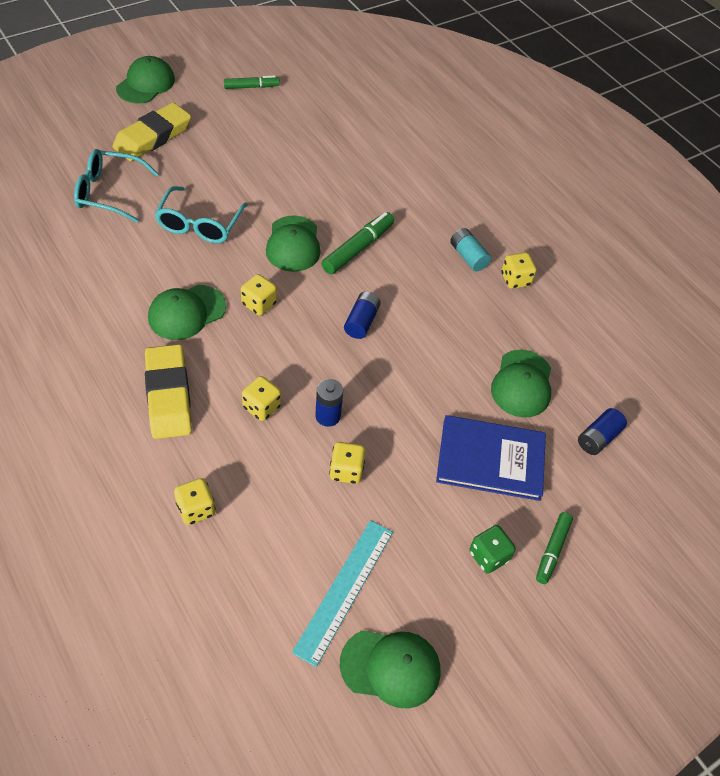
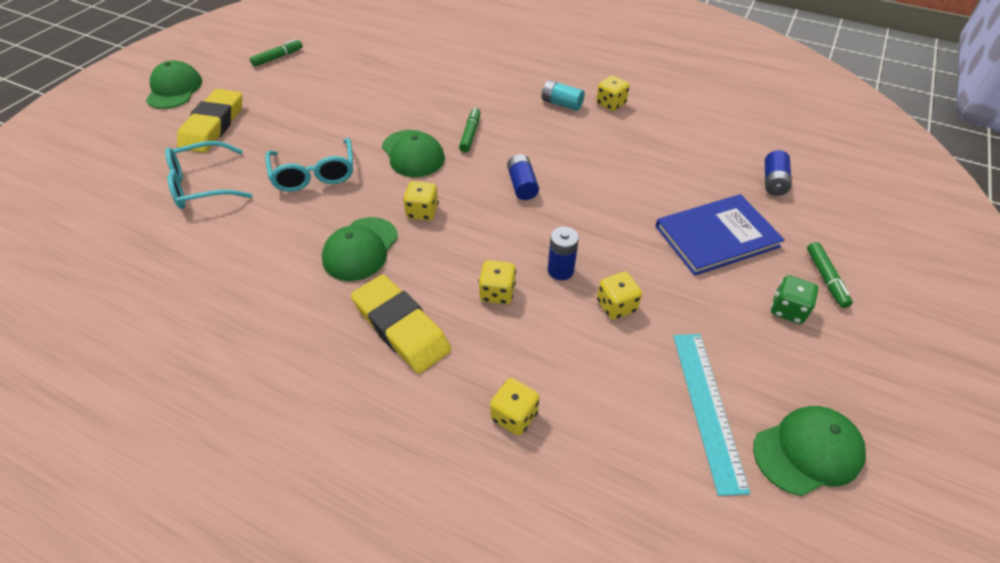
camera: 25 degrees left, 5 degrees down
(358, 248) = (470, 134): green marker -> green marker, size x0.66
(522, 384) = (685, 171): green cap -> none

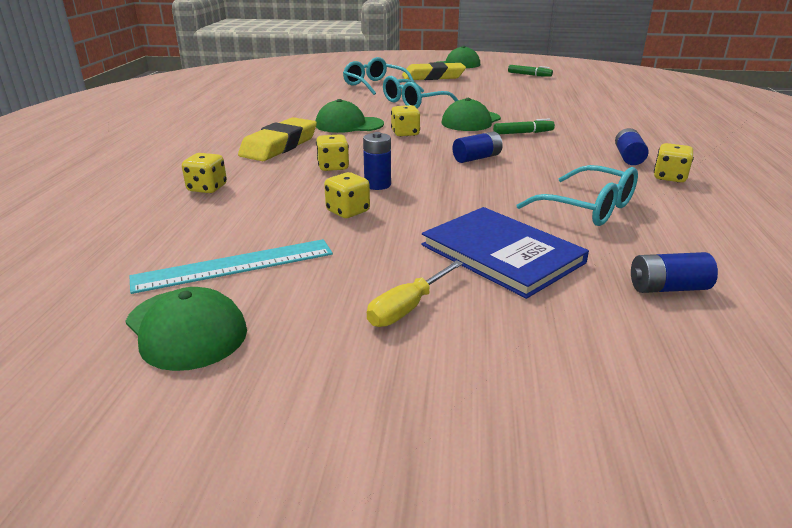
camera: 70 degrees right, 20 degrees down
(561, 104) = (628, 157): turquoise battery -> blue battery
(652, 165) = (587, 208): none -> turquoise glasses
(787, 310) = (407, 308): green dice -> yellow screwdriver
(826, 279) = (493, 338): green marker -> none

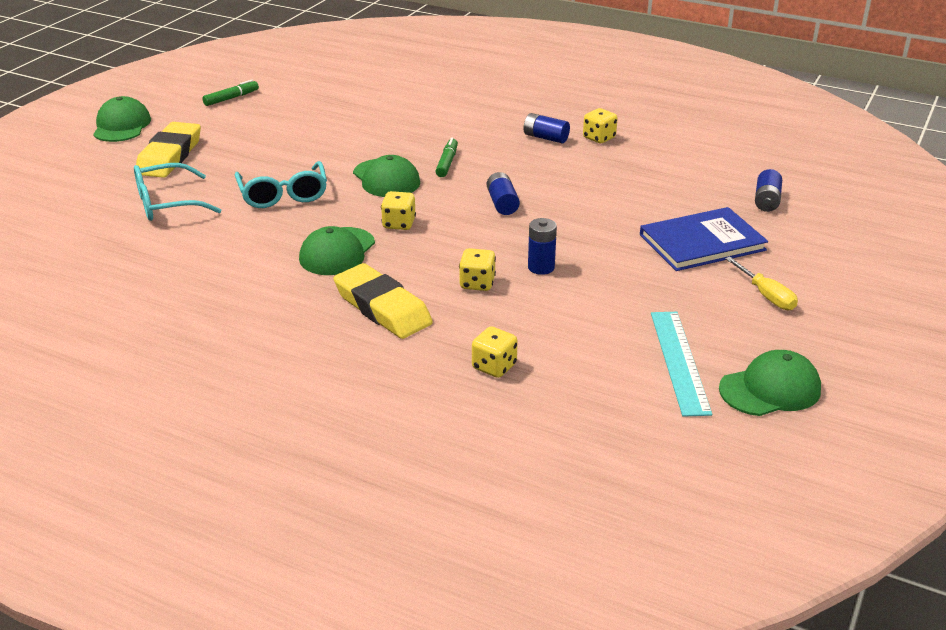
camera: 70 degrees left, 5 degrees up
(348, 211) = (596, 293): yellow dice -> none
(587, 208) = (640, 188): turquoise glasses -> none

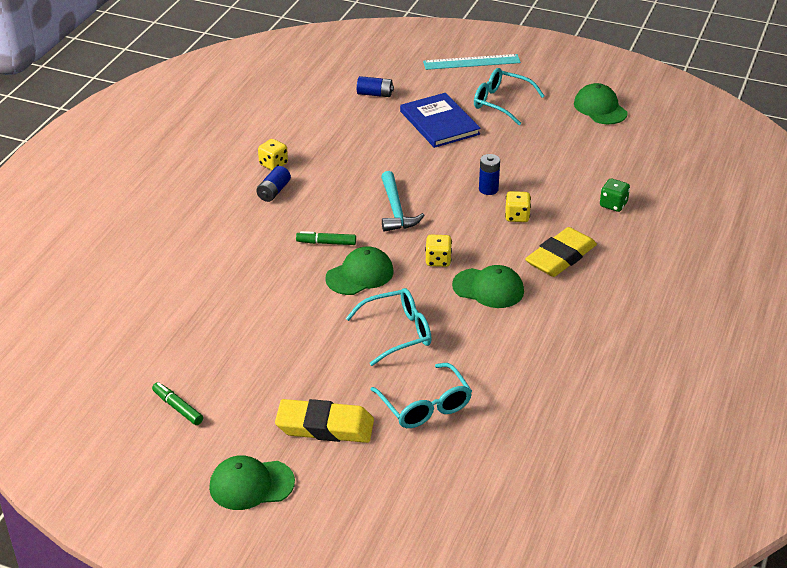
camera: 95 degrees left, 5 degrees up
(494, 367) = (613, 205): yellow dice -> green dice
(502, 203) = (396, 210): blue battery -> turquoise hammer
(679, 361) = (583, 137): turquoise ruler -> turquoise ruler (471, 62)
(766, 295) = (501, 103): yellow screwdriver -> turquoise glasses

